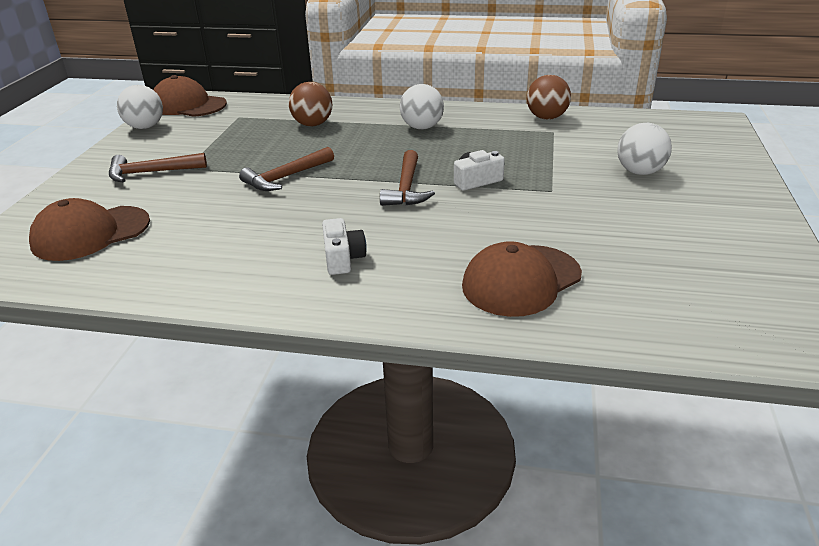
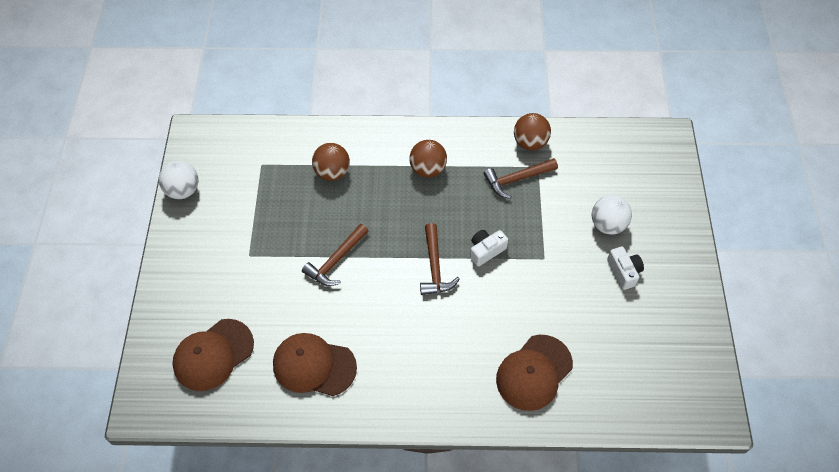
camera: 10 degrees left, 25 degrees up
(151, 173) = (222, 265): brown hammer -> brown hammer (517, 179)
(188, 105) = (206, 146): brown cap -> brown cap (314, 365)
(343, 258) = (409, 362): white camera -> white camera (624, 271)
(422, 127) = (428, 169): white ball -> brown ball

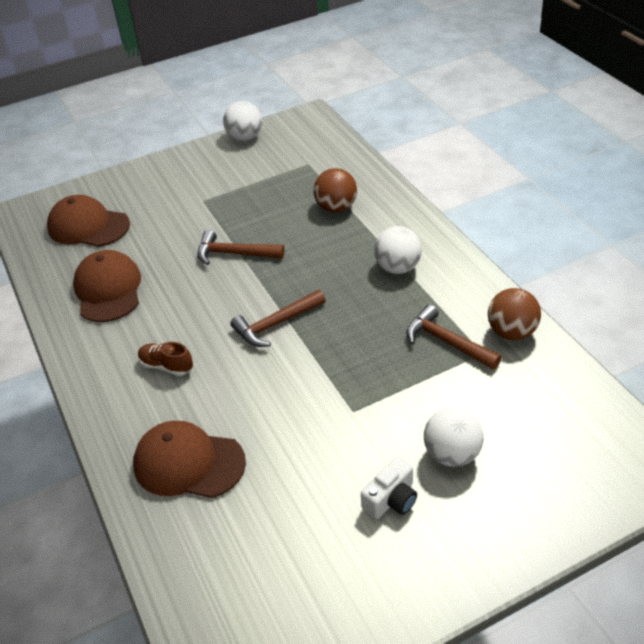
camera: 65 degrees right, 15 degrees down
(428, 169) = (397, 268): brown ball -> white ball
(432, 353) = (166, 366): none -> brown shoe
(486, 250) = (326, 356): white camera -> none

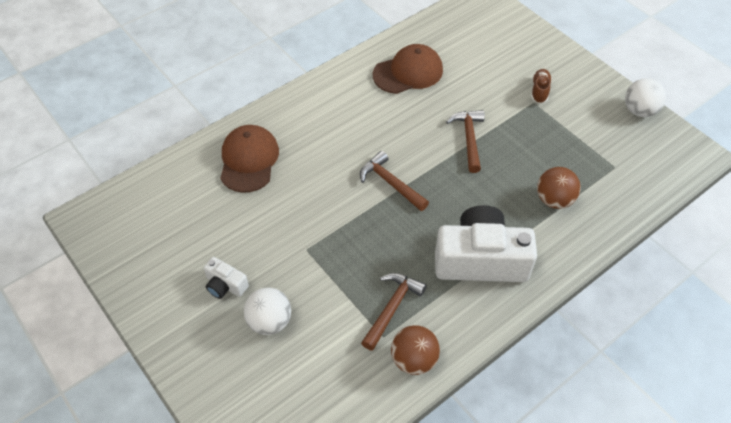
camera: 75 degrees right, 10 degrees up
(88, 226) = (478, 40): brown cap -> none
(166, 366) = (335, 126): brown shoe -> brown shoe (539, 91)
(397, 268) = (480, 260): white ball -> white camera

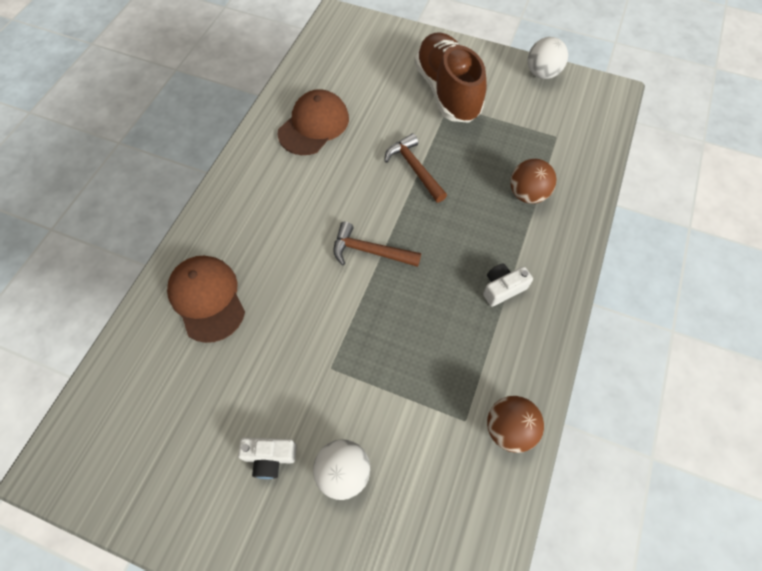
camera: 30 degrees left, 10 degrees up
(392, 308) = (454, 385): brown hammer -> none
(480, 260) = (502, 288): white camera -> white camera, size x0.45
(539, 91) = (447, 91): brown shoe -> brown shoe, size x2.40

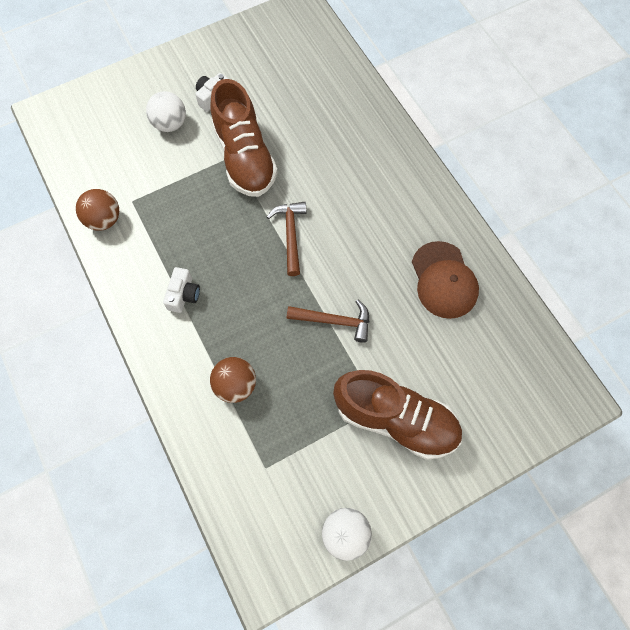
camera: 130 degrees right, 5 degrees up
(207, 298) = (342, 122): brown cap -> none
(322, 355) = (245, 157): none -> brown shoe
(370, 251) = (290, 235): brown hammer -> brown hammer turned 60 degrees counterclockwise

